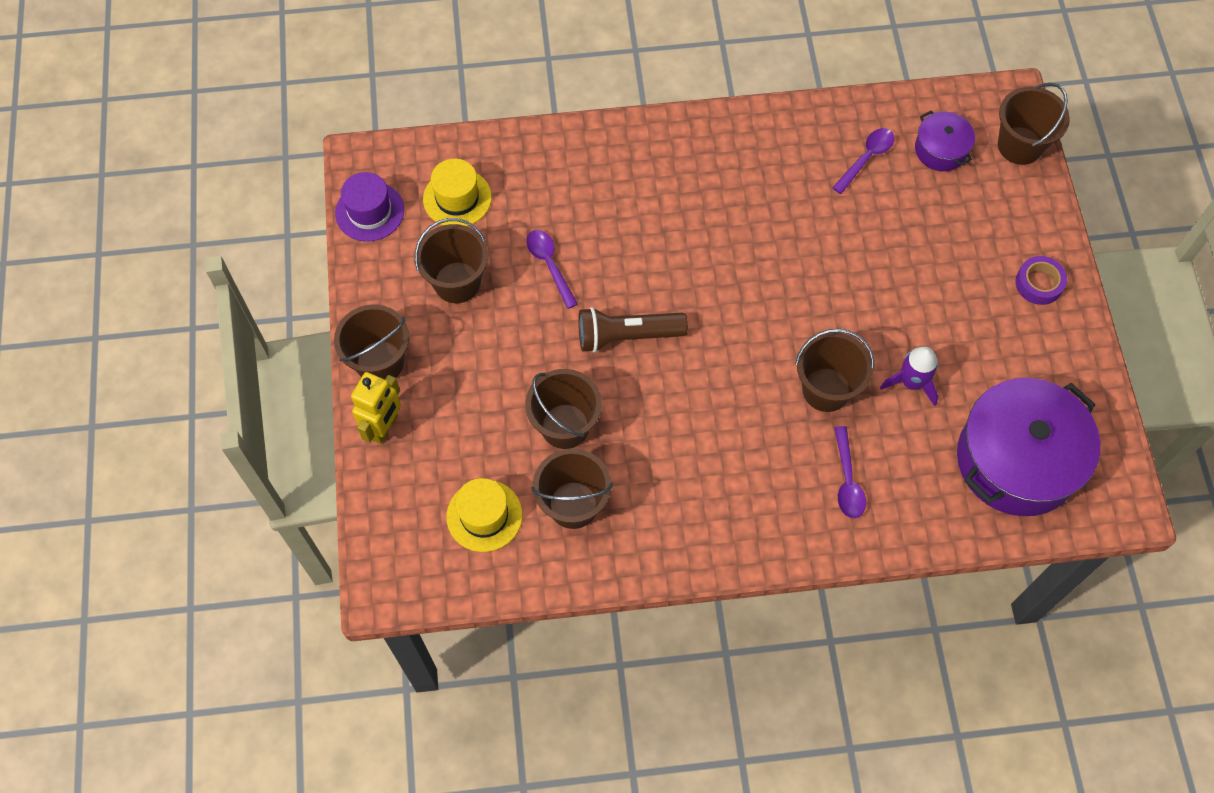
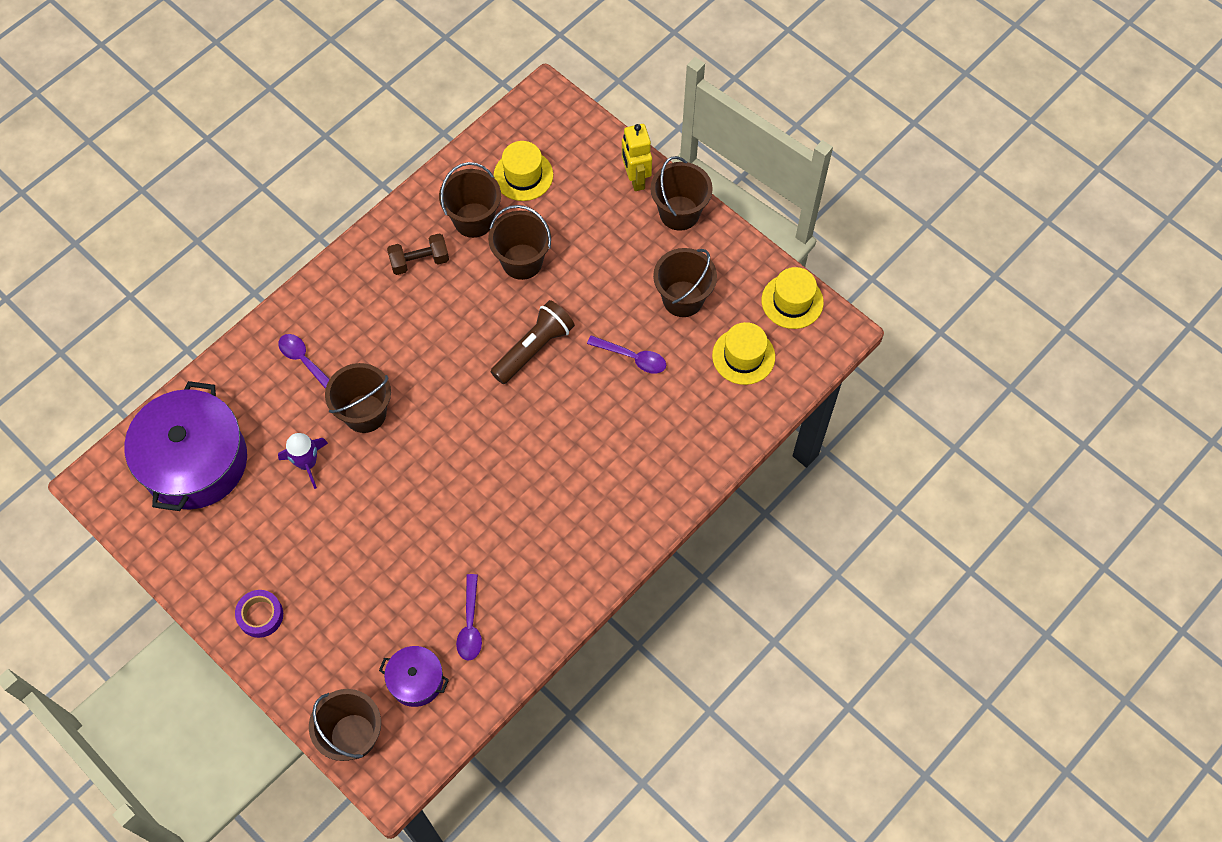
camera: 140 degrees right, 0 degrees up
(370, 211) = (792, 301): purple hat -> yellow hat
(660, 501) = (419, 261): none -> brown dumbbell

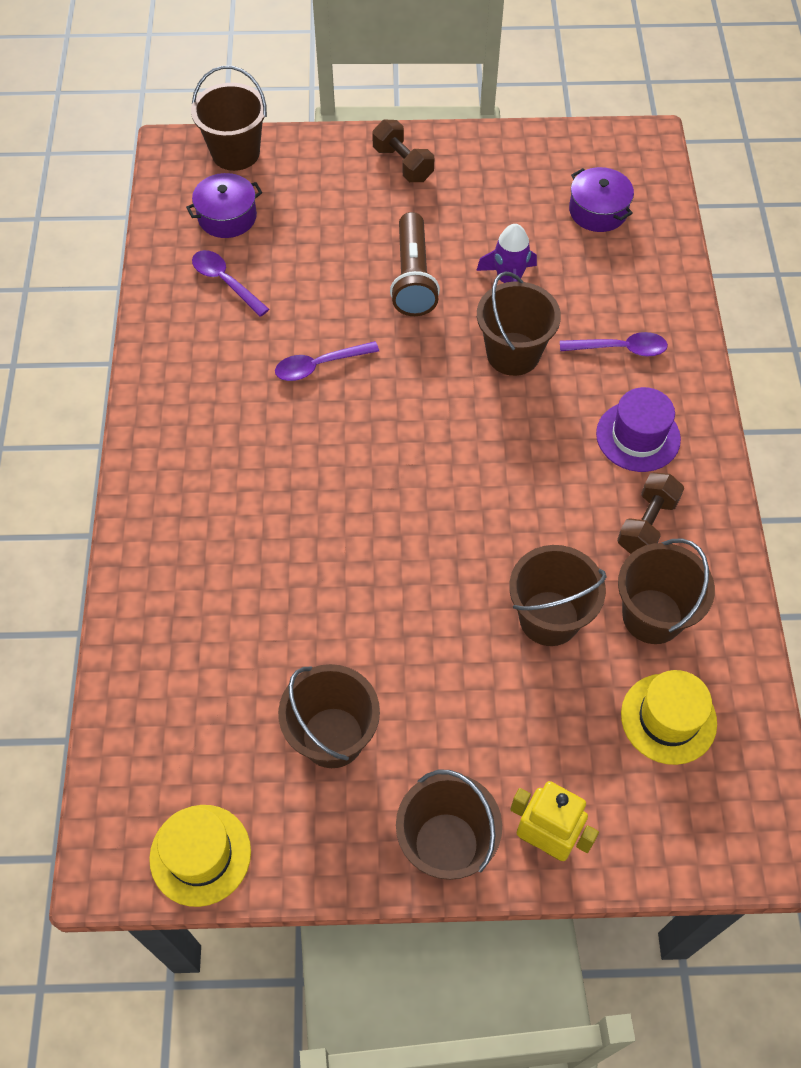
camera: 135 degrees right, 5 degrees down
(194, 461) = (598, 211): purple pot -> purple pot, size x0.48
(260, 615) = (403, 164): purple tape -> brown dumbbell
(363, 306) = (638, 436): none -> purple hat
(534, 349) = (431, 541): brown flashlight -> brown flashlight (413, 277)
(632, 357) = (321, 621): purple spoon -> purple spoon (319, 365)
(743, 356) = (199, 731): yellow hat -> none

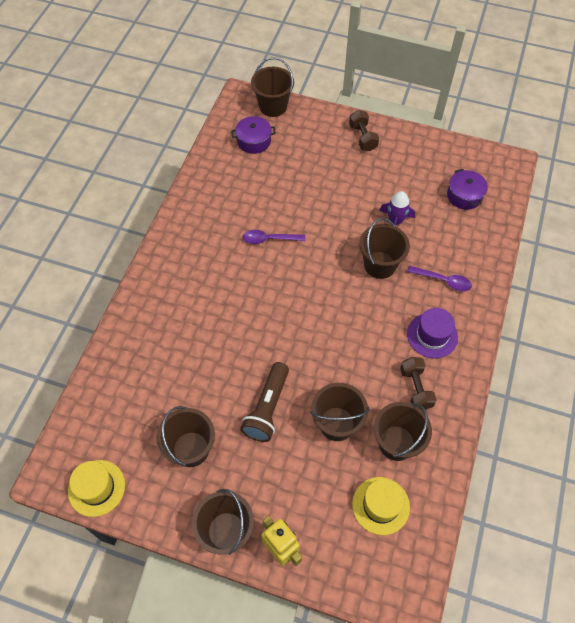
camera: 20 degrees right, 0 degrees up
(225, 282) = (238, 177): purple spoon -> none
(413, 277) = (341, 204): brown flashlight -> brown flashlight (267, 408)
(646, 524) = (415, 388): brown dumbbell -> brown dumbbell turned 60 degrees counterclockwise

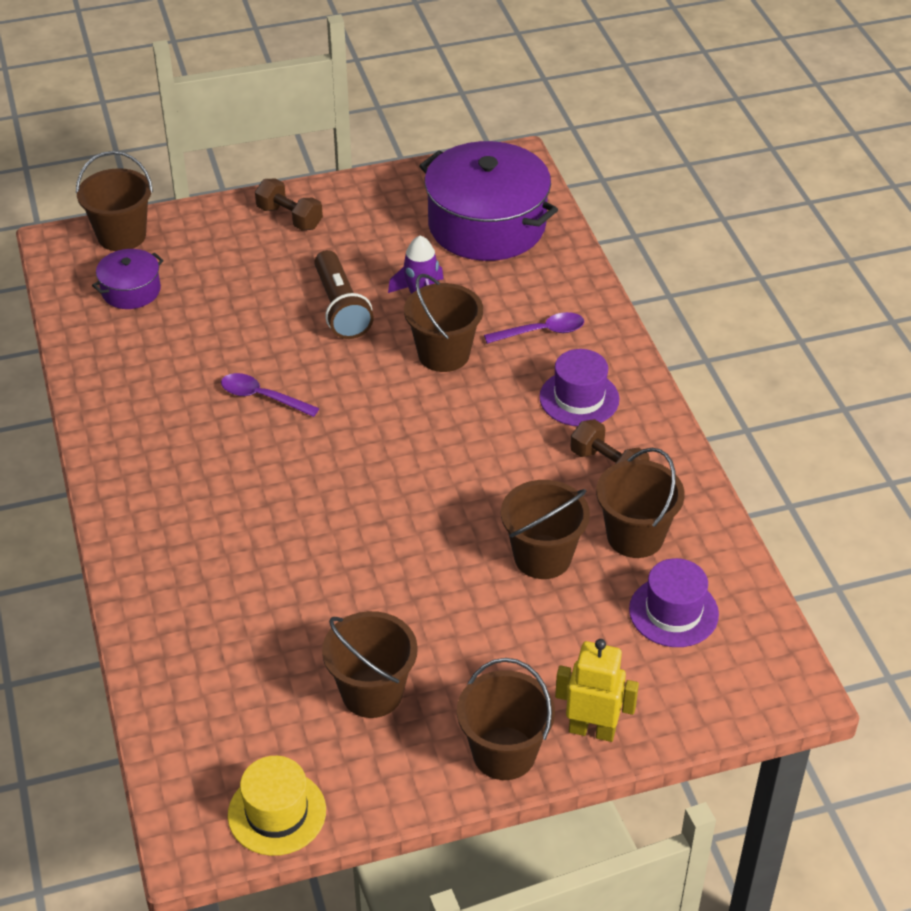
camera: 35 degrees left, 15 degrees down
(267, 408) = (435, 589): brown flashlight -> brown flashlight (340, 308)
(269, 239) = (262, 397): purple spoon -> purple spoon turned 60 degrees clockwise
(381, 505) = (673, 612): yellow hat -> purple hat
(464, 196) = (487, 225): purple pot -> purple pot, size x2.08

